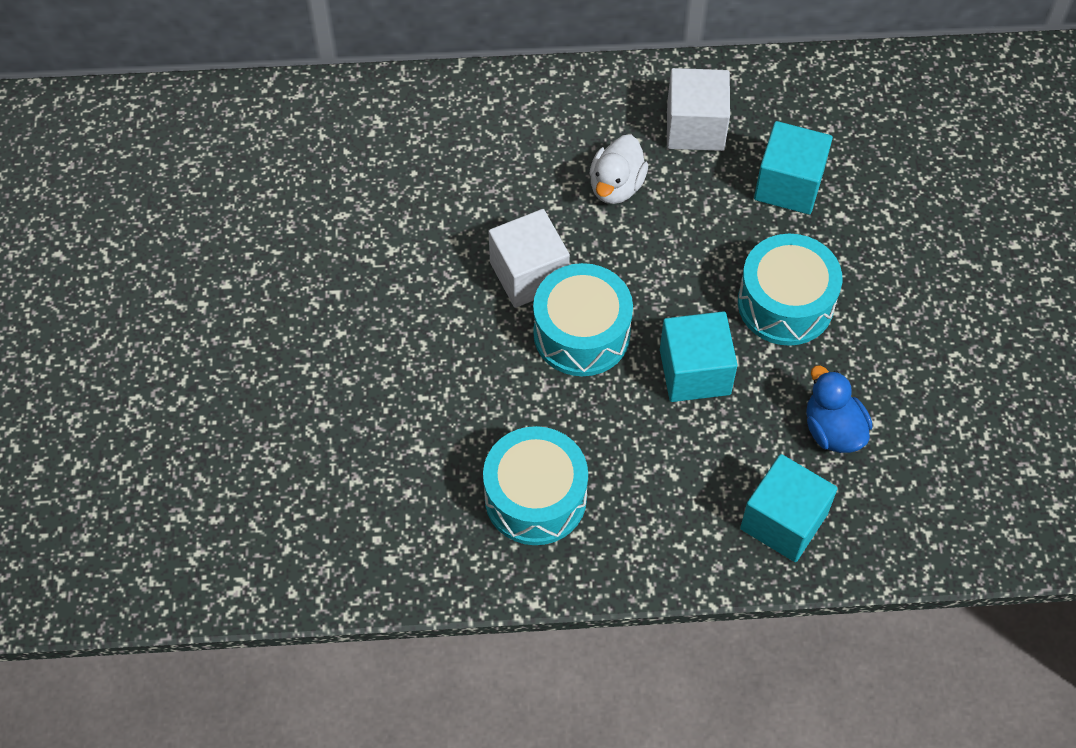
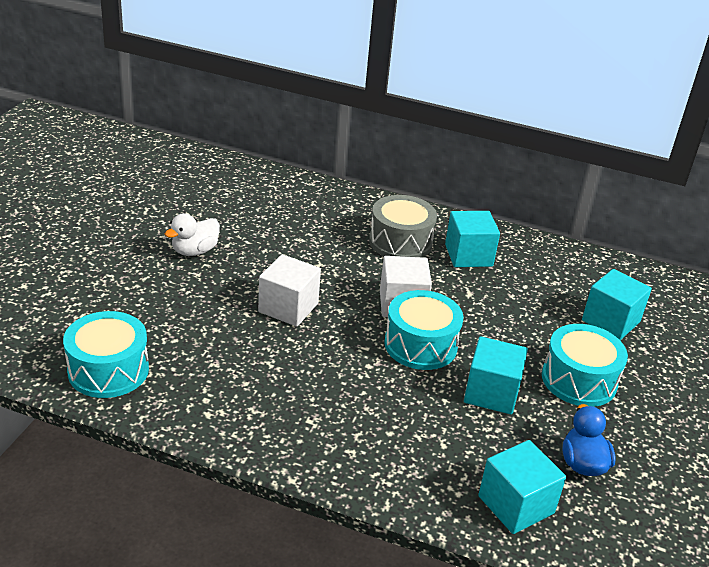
camera: 20 degrees right, 25 degrees down
(474, 159) = (400, 242): none -> grey drum
(535, 497) = (333, 419): turquoise drum -> turquoise drum (108, 370)
(571, 144) = (468, 255): none -> turquoise cube
(616, 186) = (487, 283): white duck -> white duck (195, 251)
(695, 127) = (557, 273): white cube -> white cube (288, 307)

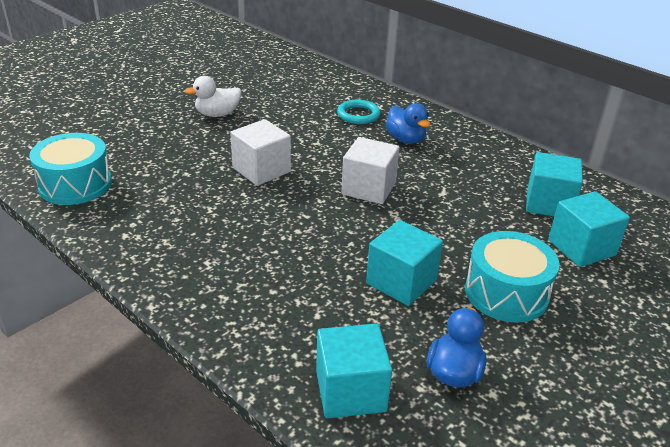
camera: 25 degrees right, 0 degrees up
(338, 222) = (358, 115): none -> turquoise ring
(400, 242) = (406, 139): grey drum -> blue duck
(420, 345) = (360, 225): turquoise drum -> none
(468, 255) = (465, 162): turquoise cube -> turquoise cube (548, 203)

